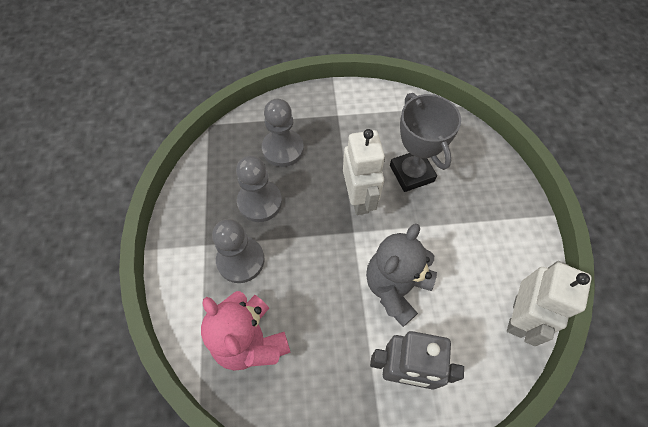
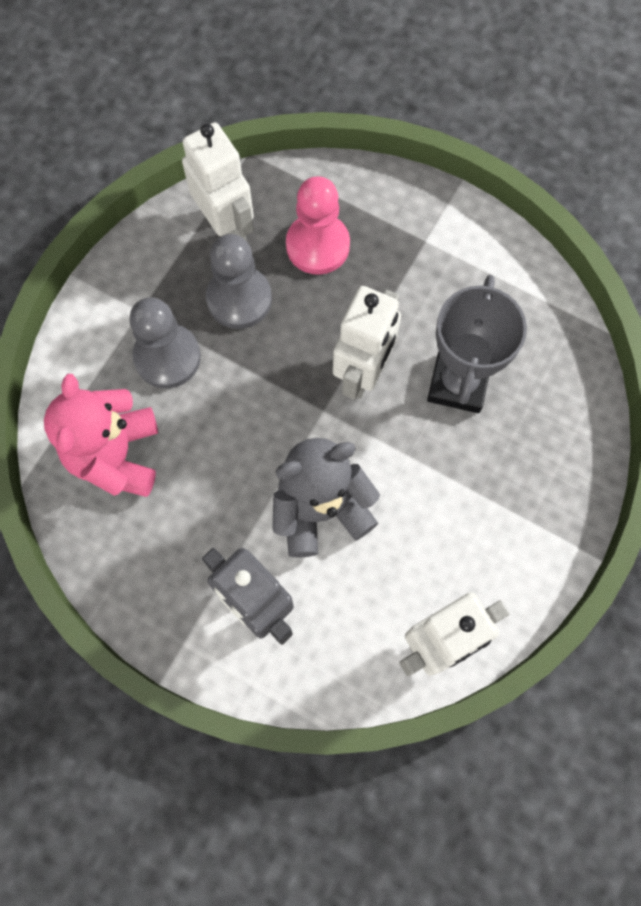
camera: 35 degrees right, 10 degrees up
(223, 168) = (226, 226): none -> white robot
(283, 149) = (317, 245): grey pawn -> pink pawn

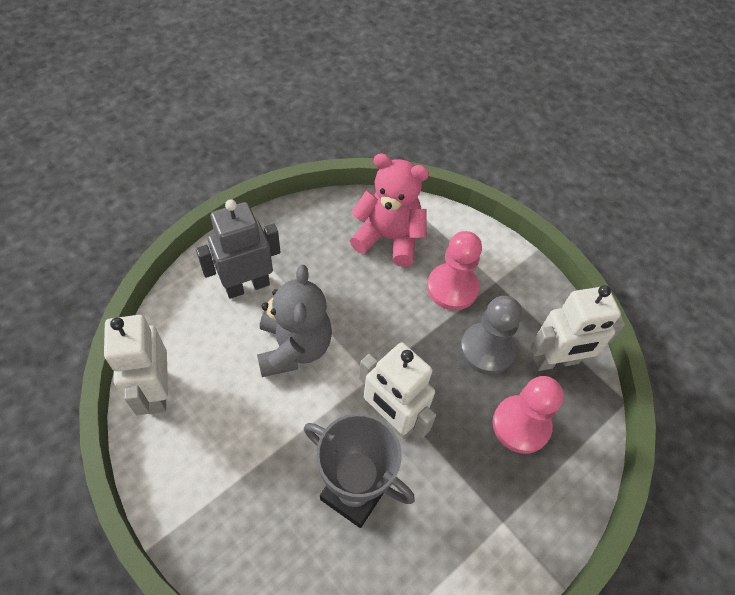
camera: 105 degrees right, 15 degrees down
(167, 357) = (452, 288): grey pawn -> pink pawn

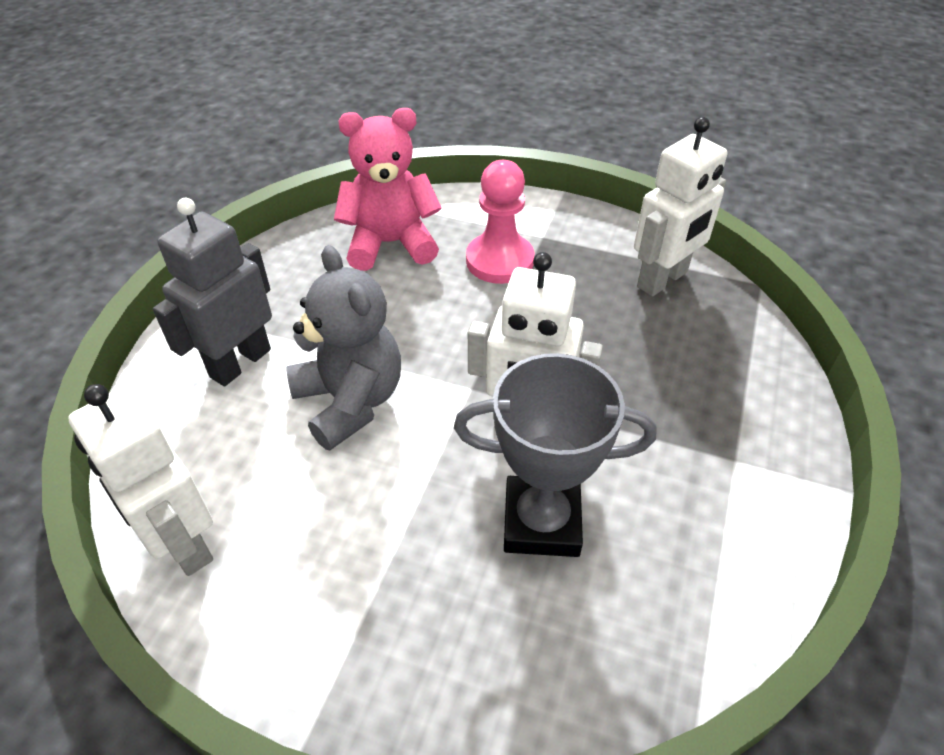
camera: 25 degrees left, 10 degrees down
(487, 349) = (582, 301): grey pawn -> none
(521, 425) = (676, 355): pink pawn -> none

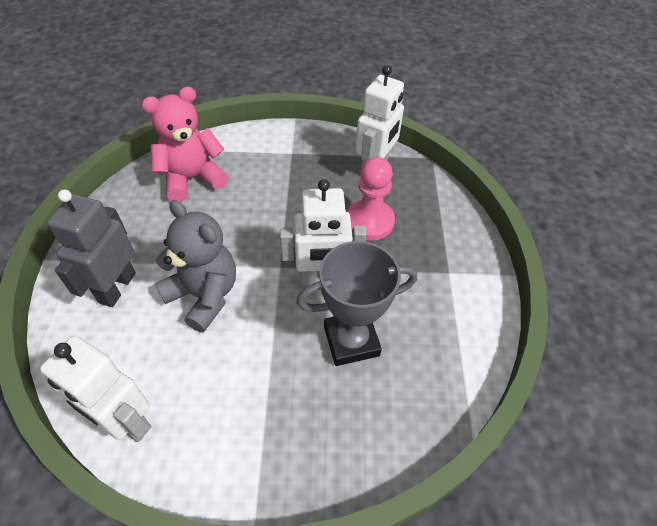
camera: 20 degrees left, 5 degrees up
(499, 261) = (269, 175): pink pawn -> pink pawn (369, 221)

